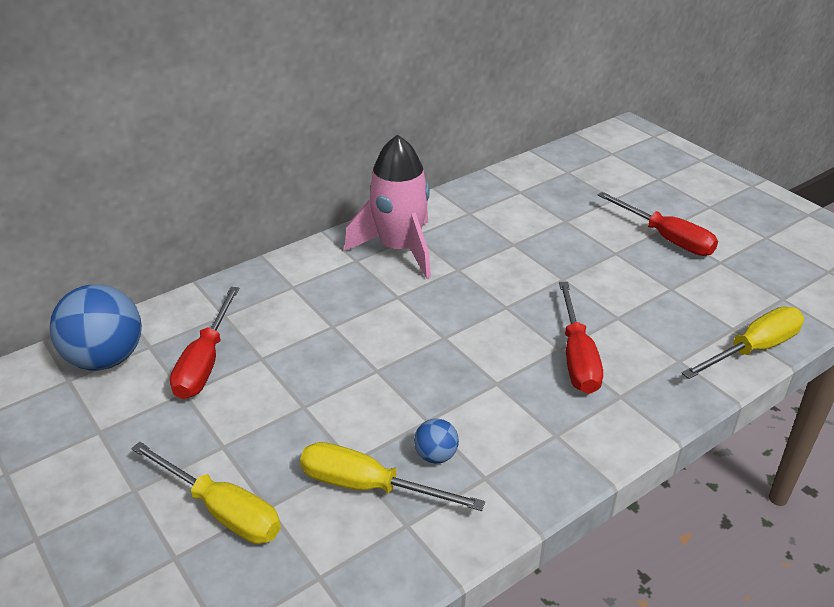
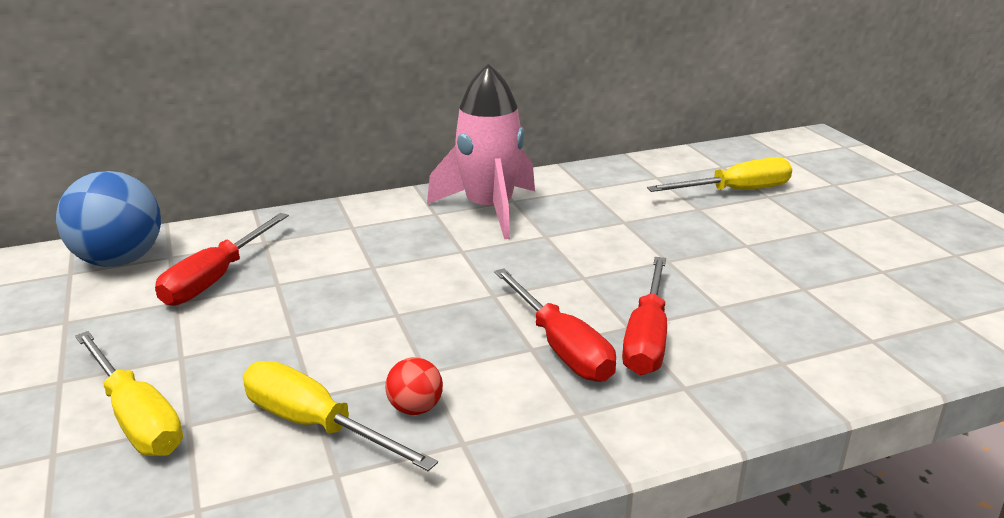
camera: 15 degrees right, 10 degrees down
(436, 455) = (415, 408): blue ball -> red ball
(666, 238) = (819, 239): red screwdriver -> red screwdriver (561, 347)
(753, 349) = (892, 366): yellow screwdriver -> yellow screwdriver (735, 191)

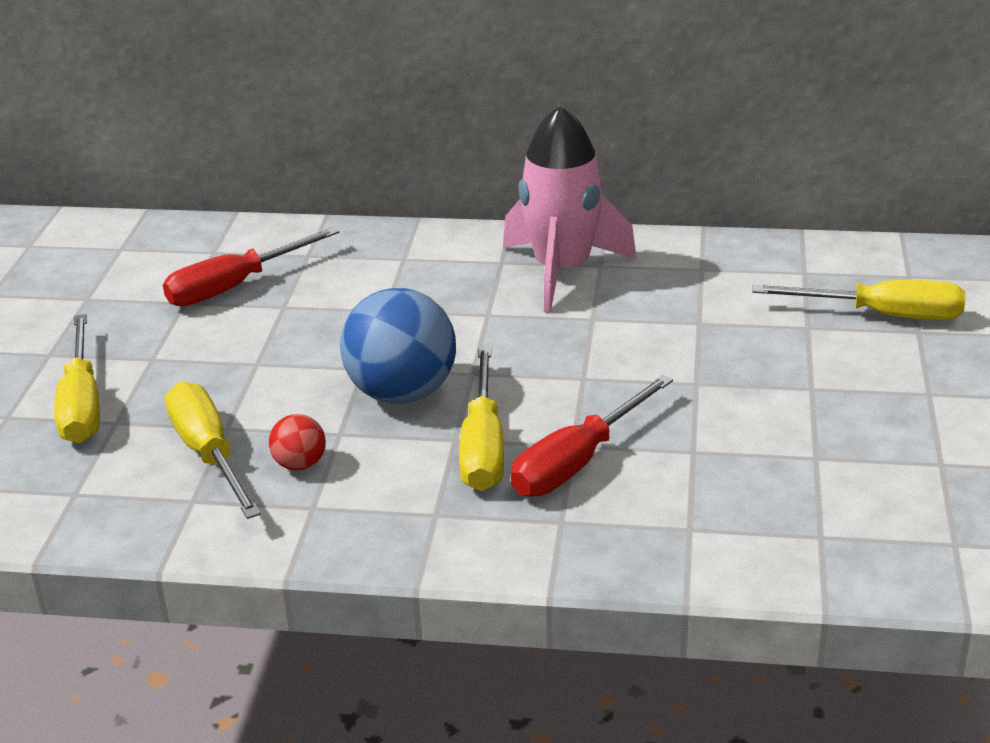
camera: 30 degrees right, 5 degrees up
(119, 260) = (168, 245): blue ball -> blue ball (402, 393)
(561, 347) = (483, 446): red screwdriver -> yellow screwdriver

